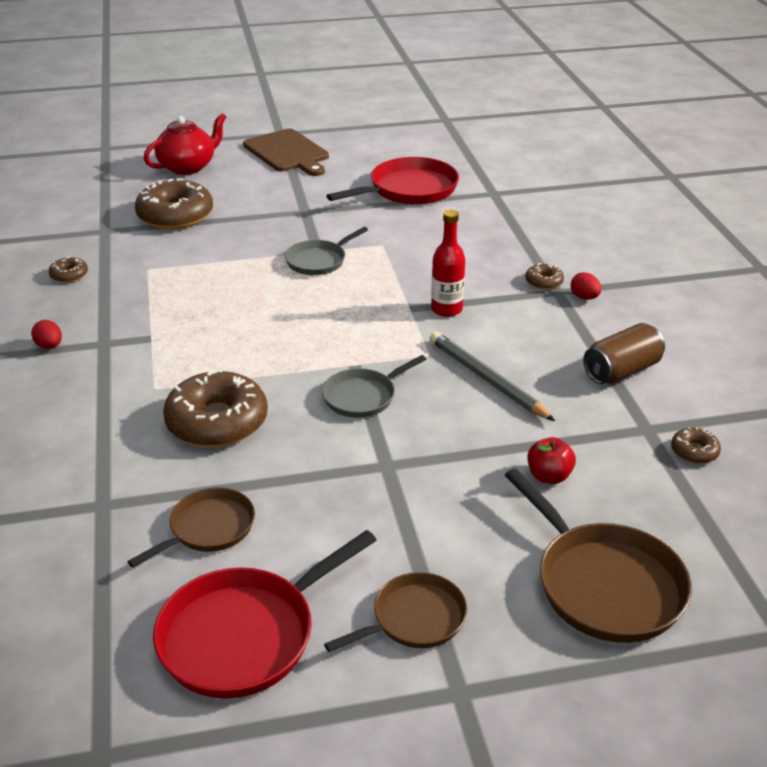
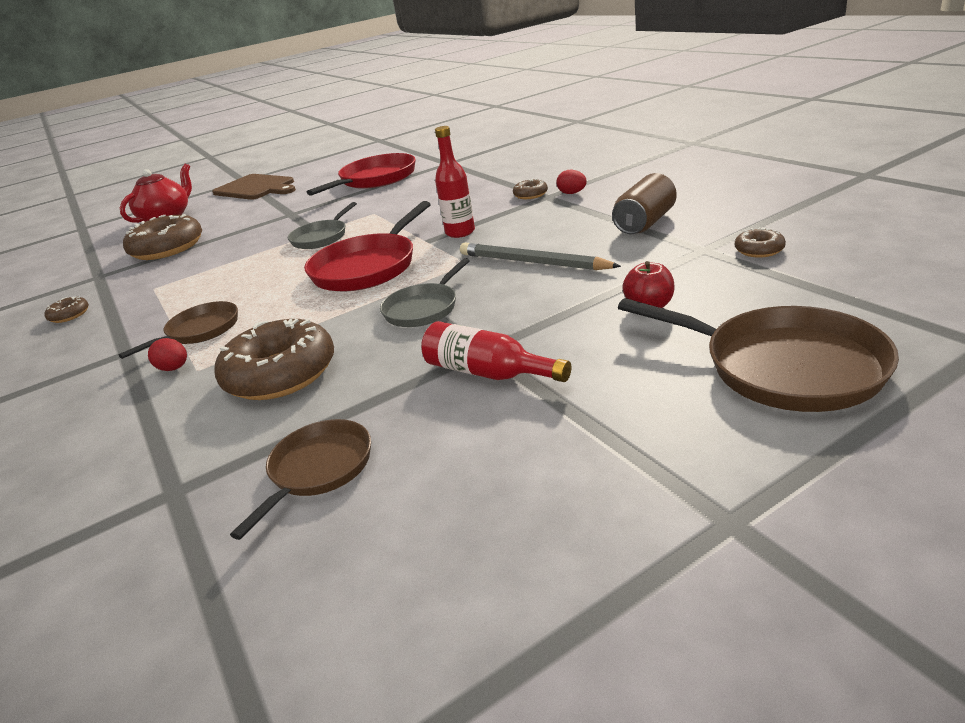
camera: 15 degrees left, 5 degrees down
(49, 346) = (62, 373): red egg -> red egg (174, 368)
(244, 635) = (424, 564): red pan -> red pan (368, 267)
(375, 490) = (488, 372): none -> red bottle
(414, 619) = (617, 469): brown pan -> brown pan (200, 331)

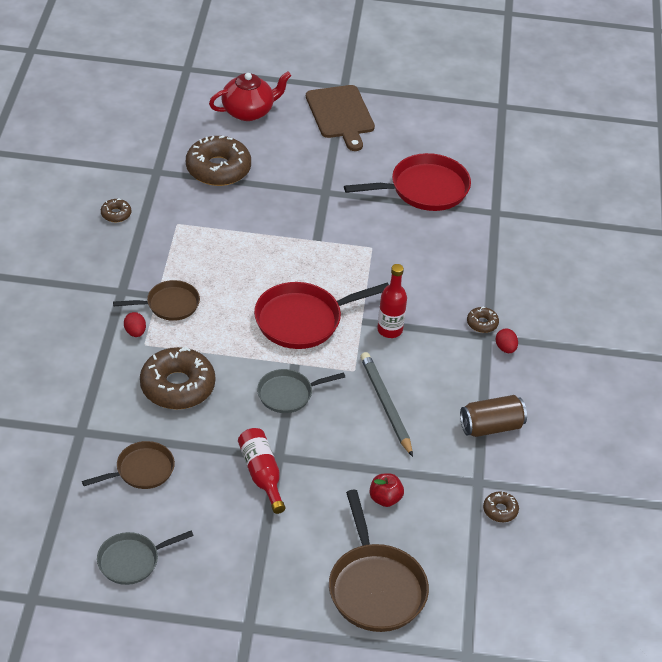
camera: 30 degrees right, 15 degrees up
(321, 237) = (313, 251): grey pan -> grey pan (132, 561)

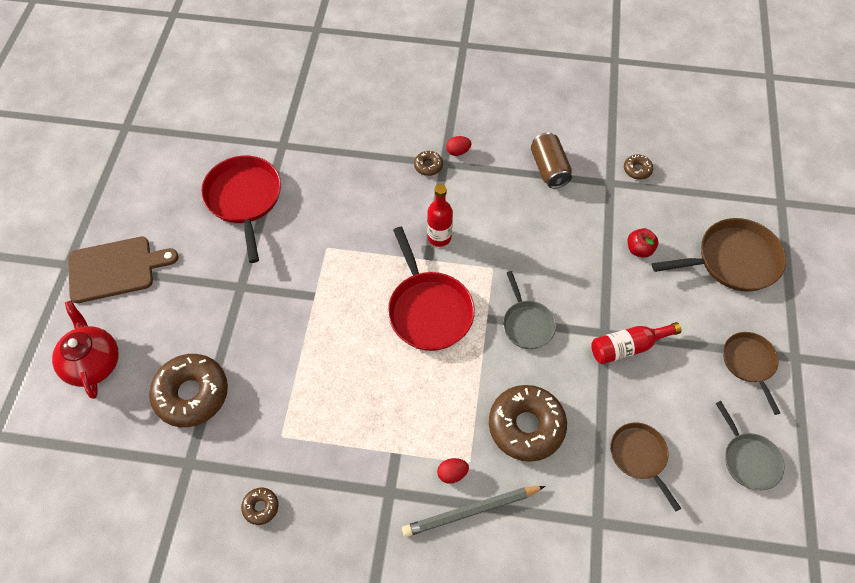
camera: 85 degrees left, 15 degrees up
(169, 304) = (410, 439): brown pan -> brown pan (749, 363)
(386, 405) = (532, 244): grey pencil -> grey pencil (471, 511)

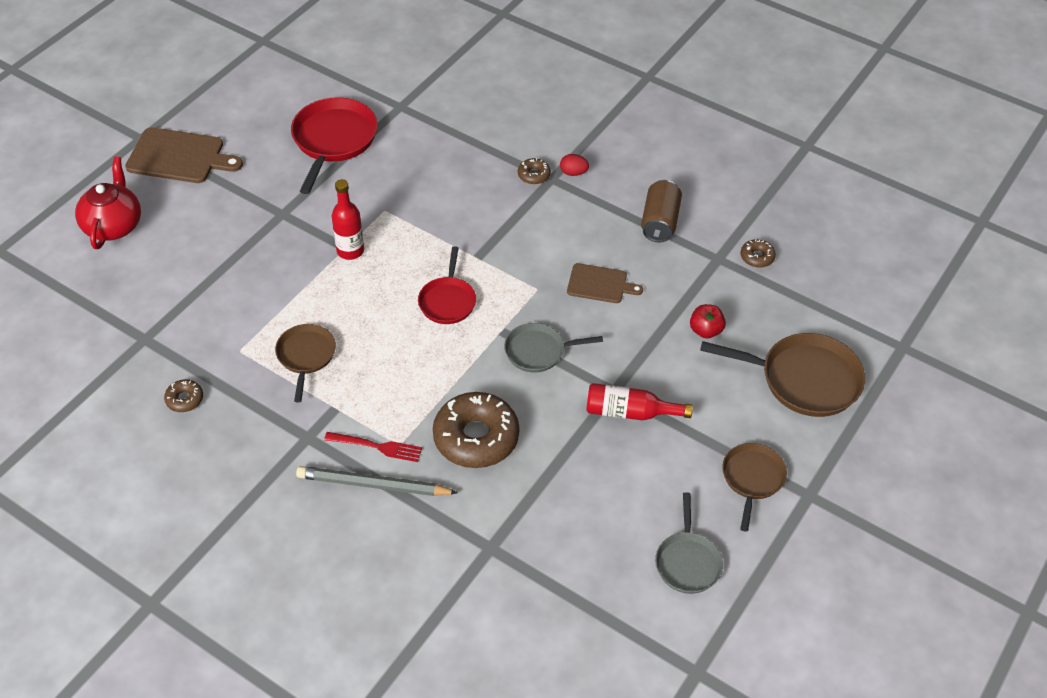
camera: 25 degrees right, 10 degrees down
(192, 394) = (182, 284): brown donut -> none
(428, 310) = (447, 301): red pan -> red pan, size x0.61
(439, 237) = (501, 242): red bottle -> red bottle (350, 251)
(452, 473) = (377, 446): red egg -> red fork
(527, 324) = (538, 351): grey pan -> grey pan turned 75 degrees clockwise
(537, 242) = (600, 284): none -> brown cutting board
(639, 456) = (573, 511): brown pan -> brown pan (306, 356)

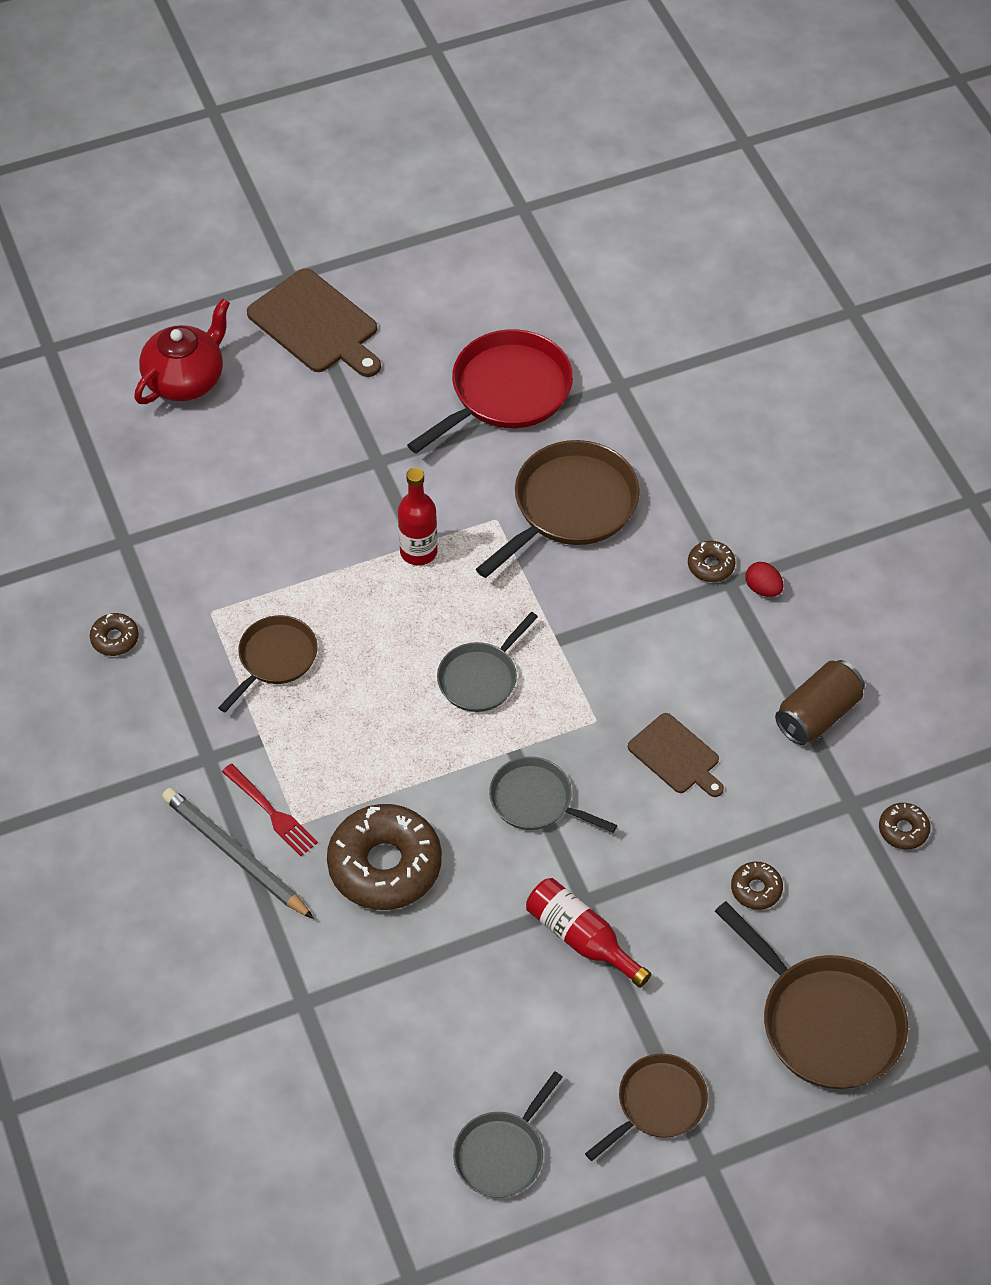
camera: 35 degrees right, 5 degrees up
(424, 183) = (570, 506): none -> brown pan
(447, 301) = (480, 678): red pan -> grey pan
(705, 331) = (756, 889): red apple -> brown donut

